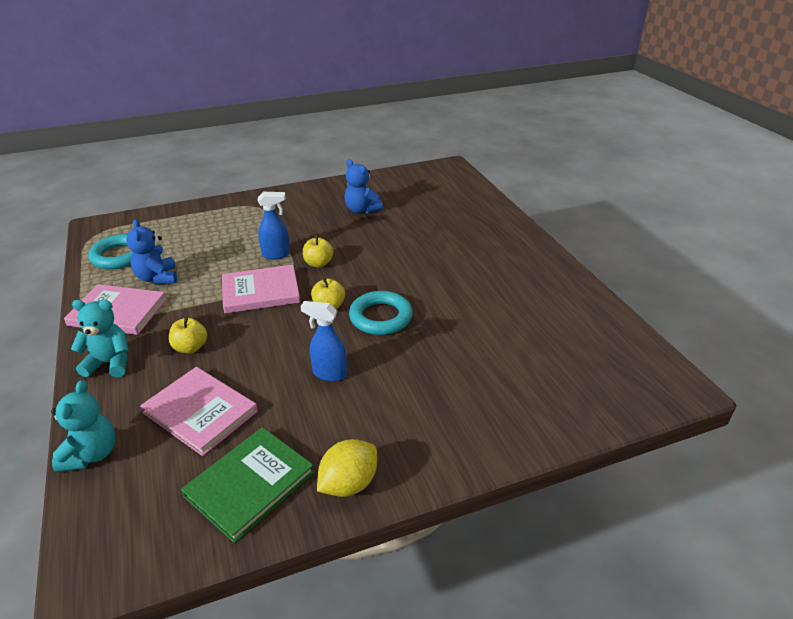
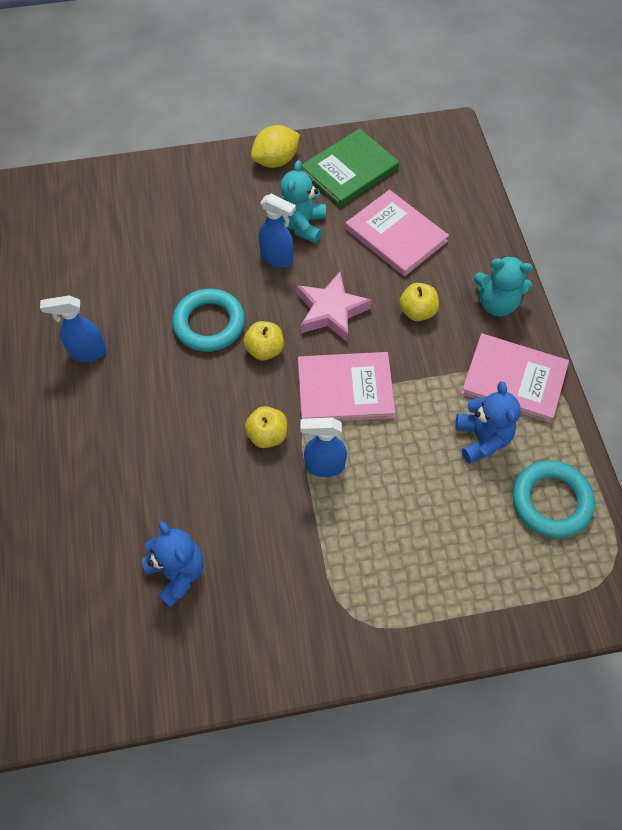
camera: 170 degrees left, 25 degrees up
(91, 454) = (479, 210): turquoise teddy bear -> turquoise teddy bear (302, 225)
(272, 338) = (331, 311): none -> pink star
(472, 289) = (87, 352): none -> blue spray bottle

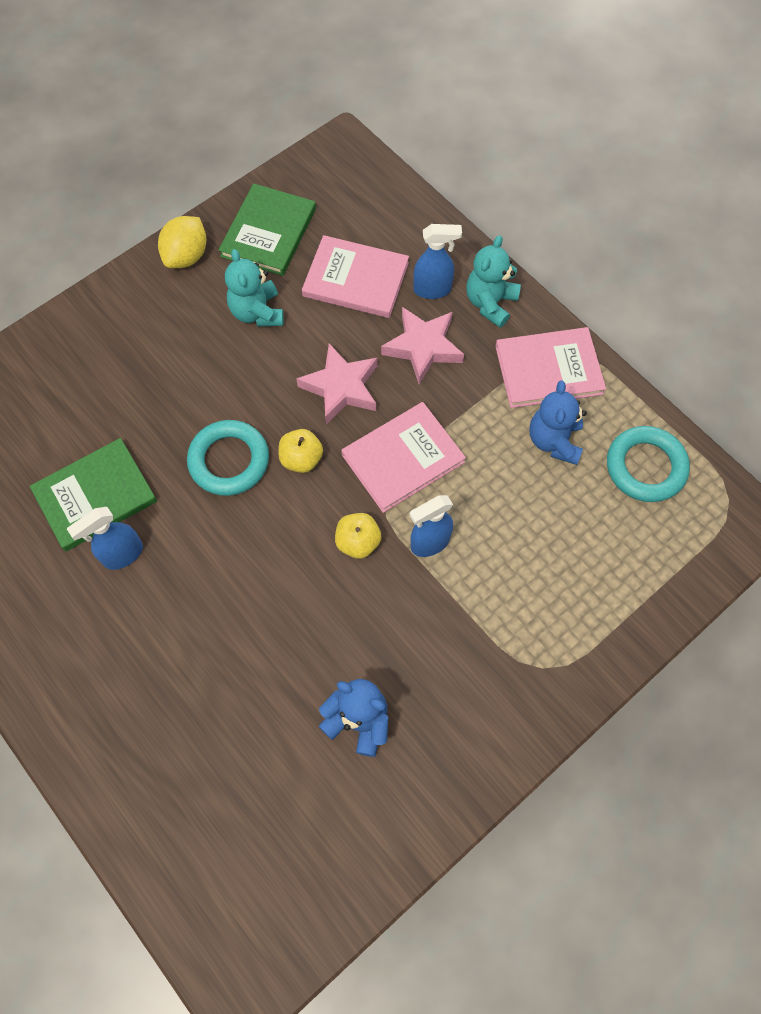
camera: 30 degrees left, 5 degrees up
(96, 301) = (95, 496): none -> green book
(277, 258) = (254, 359): blue spray bottle -> blue spray bottle (433, 290)
(417, 311) = (423, 347): yellow apple -> pink star
(482, 439) = (554, 441): blue teddy bear -> blue teddy bear turned 135 degrees counterclockwise
(496, 303) = (490, 303): turquoise teddy bear -> turquoise teddy bear turned 135 degrees clockwise

